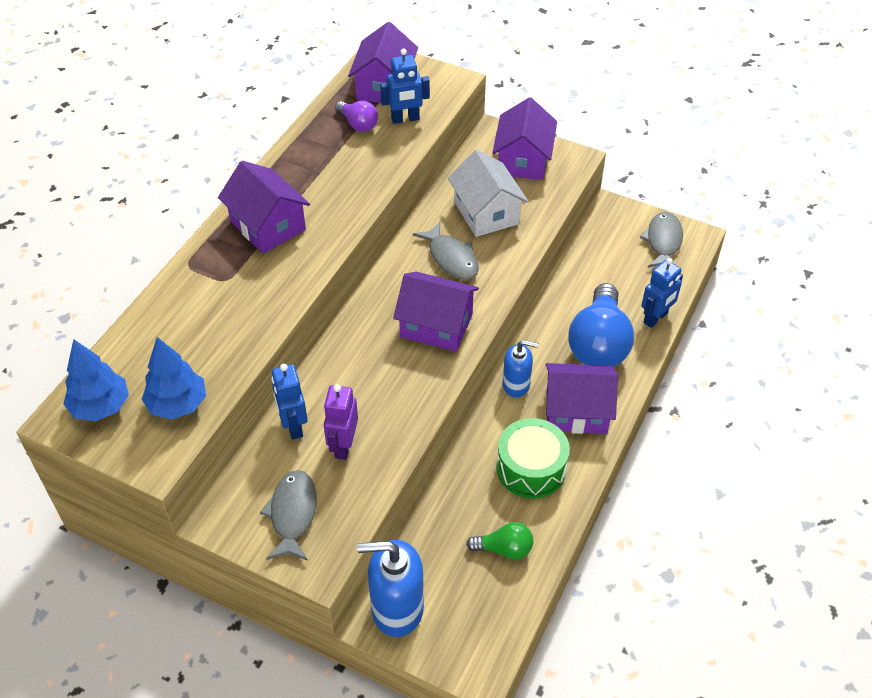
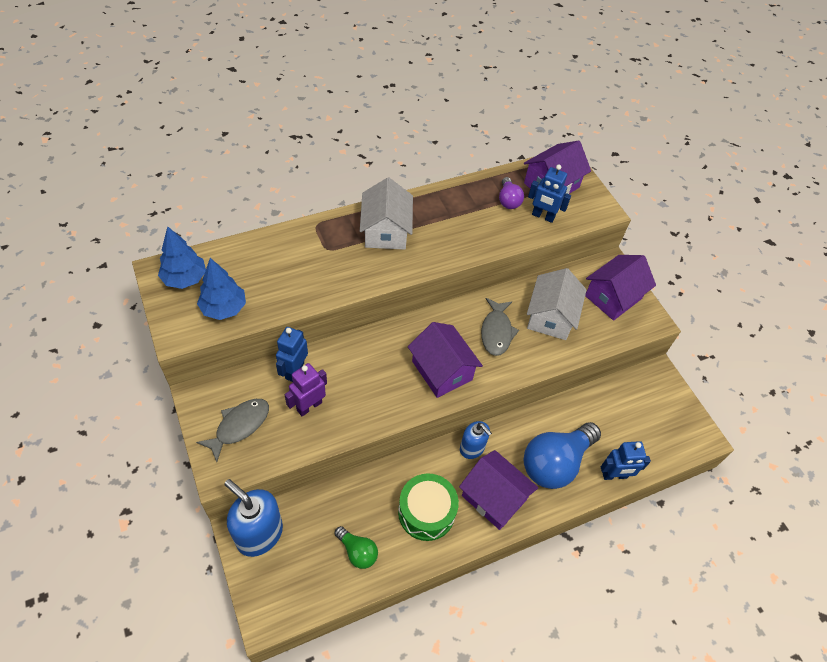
camera: 35 degrees right, 5 degrees up
(267, 225) = (385, 231): purple house -> white house
(663, 241) = (675, 424): grey fish -> none

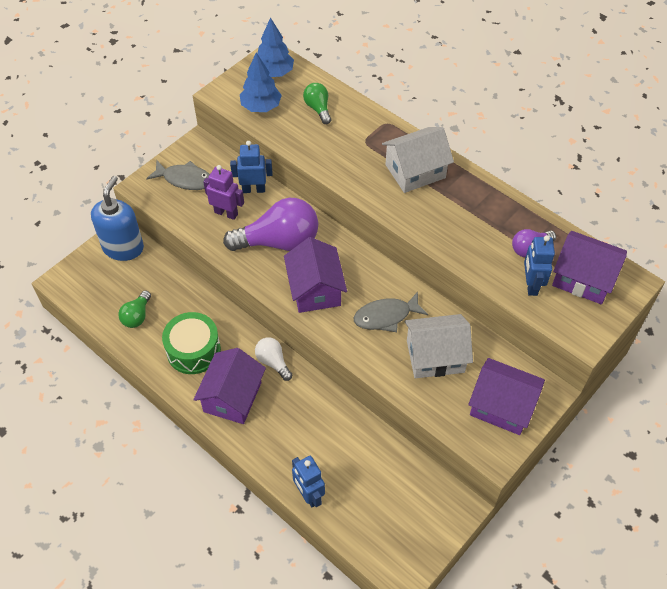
camera: 70 degrees right, 0 degrees up
(261, 265) = (318, 109): none -> green light bulb
(372, 376) = (279, 242): none -> purple light bulb
(442, 370) = (315, 289): purple house -> purple house turned 45 degrees counterclockwise
(472, 448) = (273, 362): blue soap dispenser -> white light bulb
(555, 463) = (294, 436): blue light bulb -> none

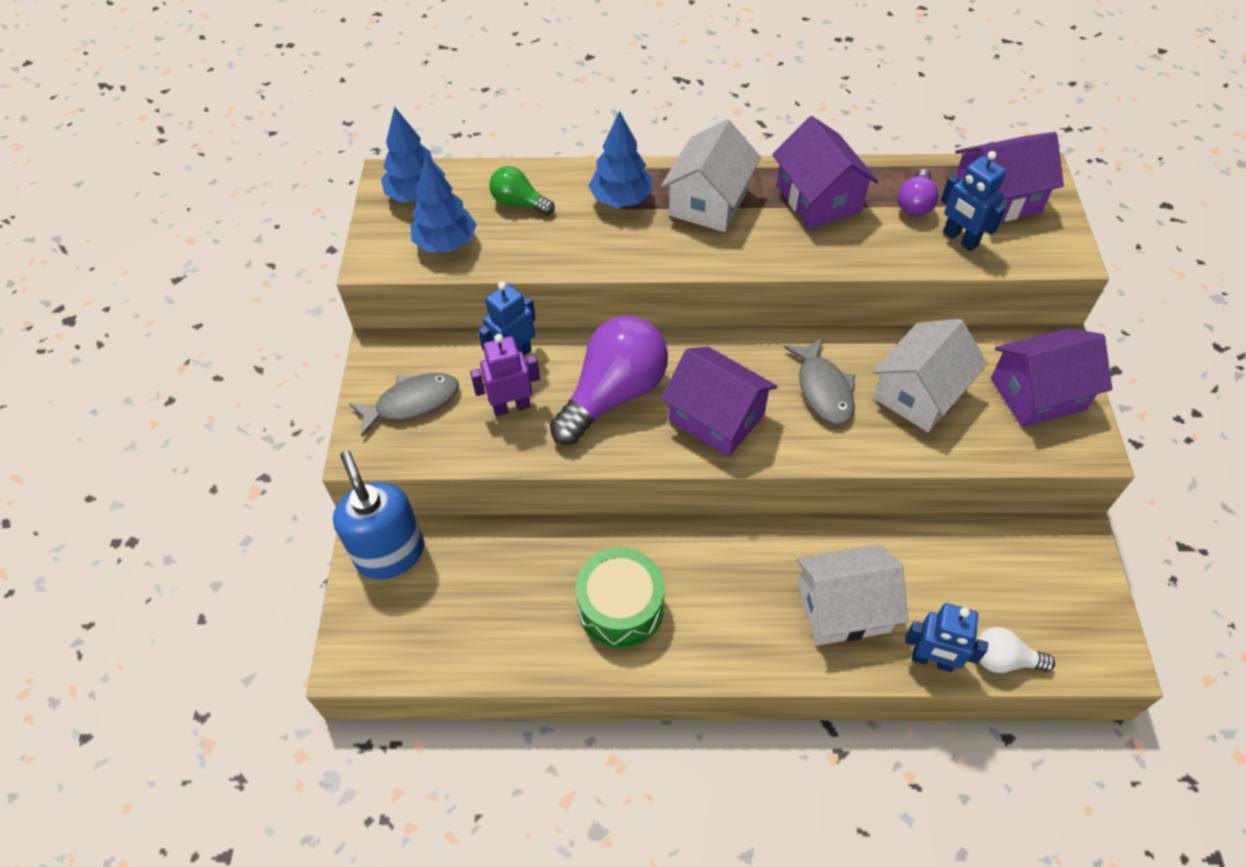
camera: 40 degrees left, 0 degrees up
(137, 316) = (503, 623): green light bulb -> none
(232, 397) = (727, 623): purple house -> purple house (818, 198)
(273, 362) = (727, 545): white light bulb -> white light bulb (1003, 659)
(294, 436) = (843, 608): none -> white house
(371, 140) = (621, 199): none -> blue tree
(386, 316) = (823, 389): grey fish -> grey fish turned 45 degrees counterclockwise

